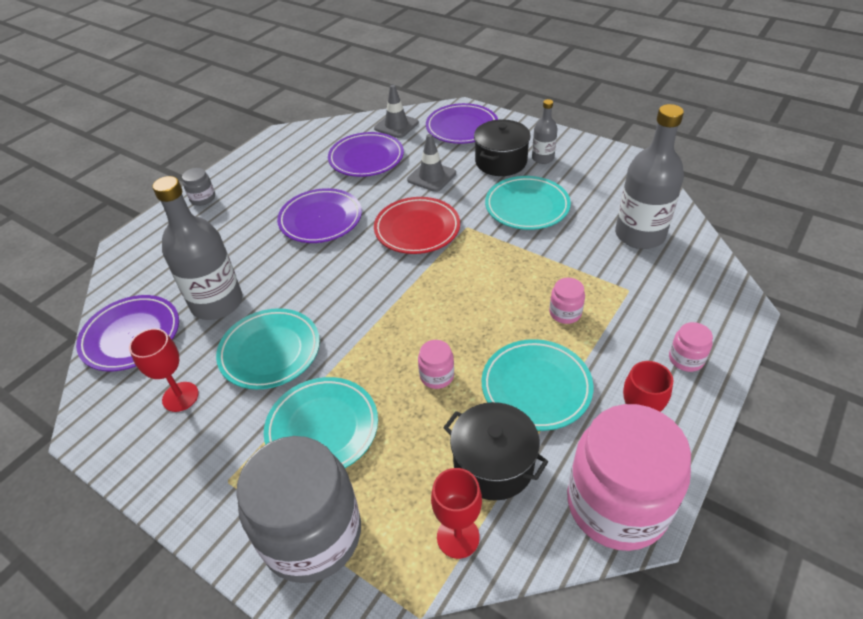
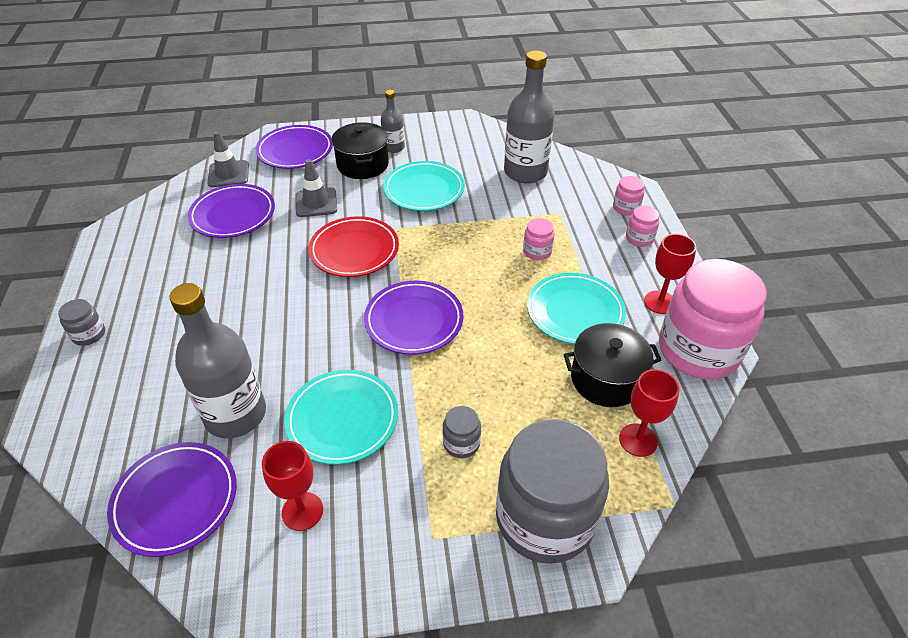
camera: 45 degrees left, 0 degrees up
(320, 219) = (252, 288): purple plate -> purple plate (414, 321)
(322, 428) = (461, 443): turquoise plate -> grey jar
(437, 376) = (501, 348): pink jar -> pink jar (626, 208)

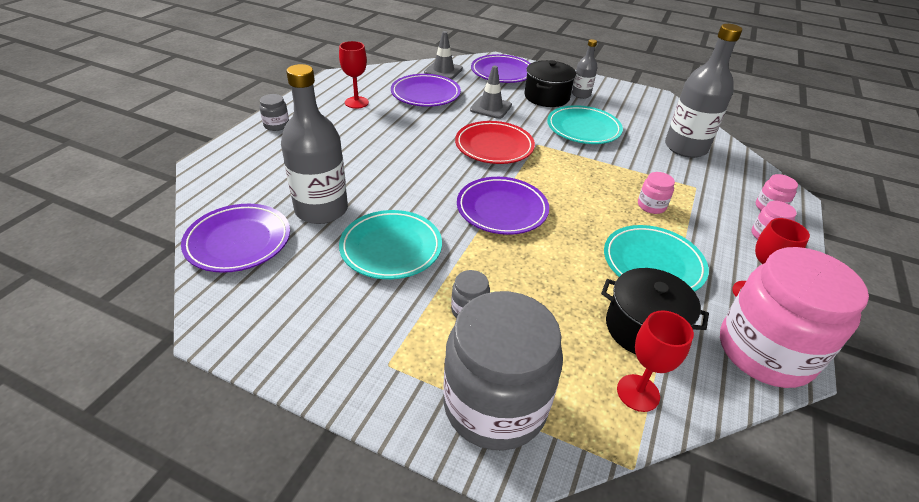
camera: 30 degrees right, 5 degrees down
(302, 511) = (310, 292): red goblet -> red goblet (356, 102)

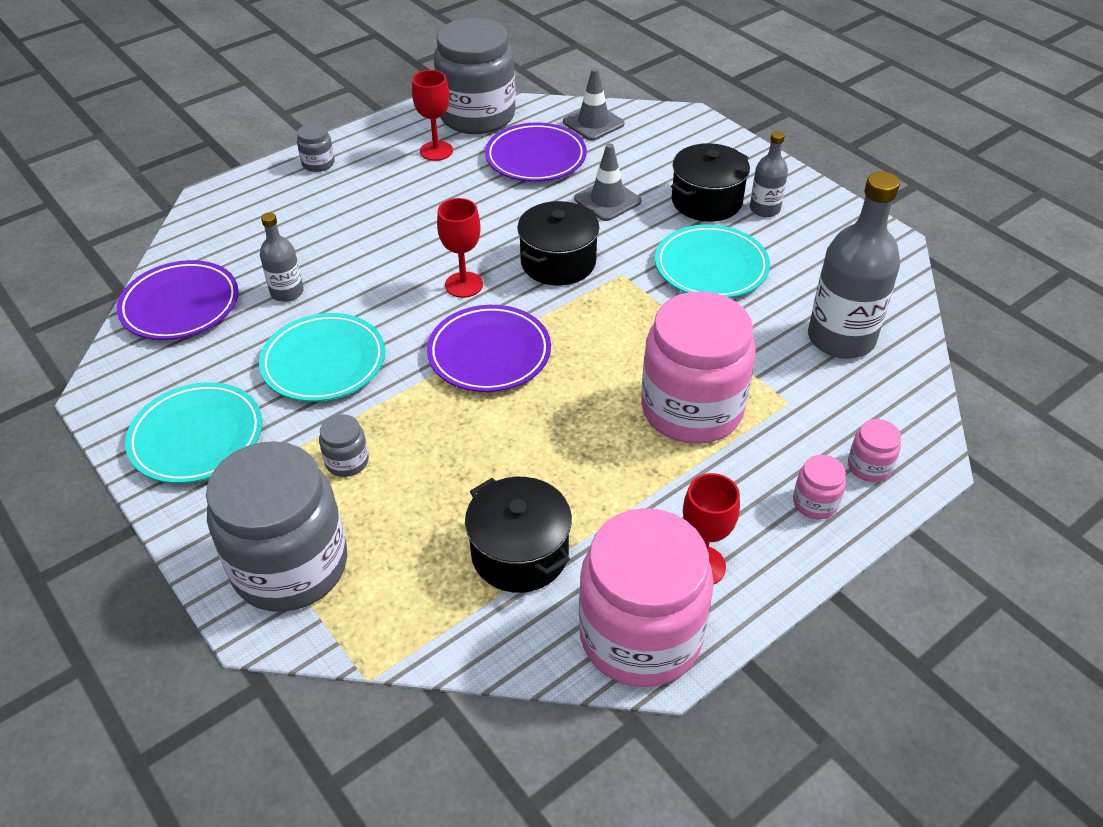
camera: 30 degrees right, 5 degrees up
(321, 209) = (287, 292): grey bottle -> grey bottle, size x0.52
(366, 79) = (477, 116): none -> grey jar
(494, 146) = (558, 262): red plate -> black pot
(502, 73) = (677, 144): purple plate -> none
(638, 393) = (444, 615): red goblet -> red goblet (464, 285)
(651, 206) = (692, 409): pink jar -> pink jar, size x2.45
(653, 264) = (611, 484): turquoise plate -> turquoise plate (197, 437)

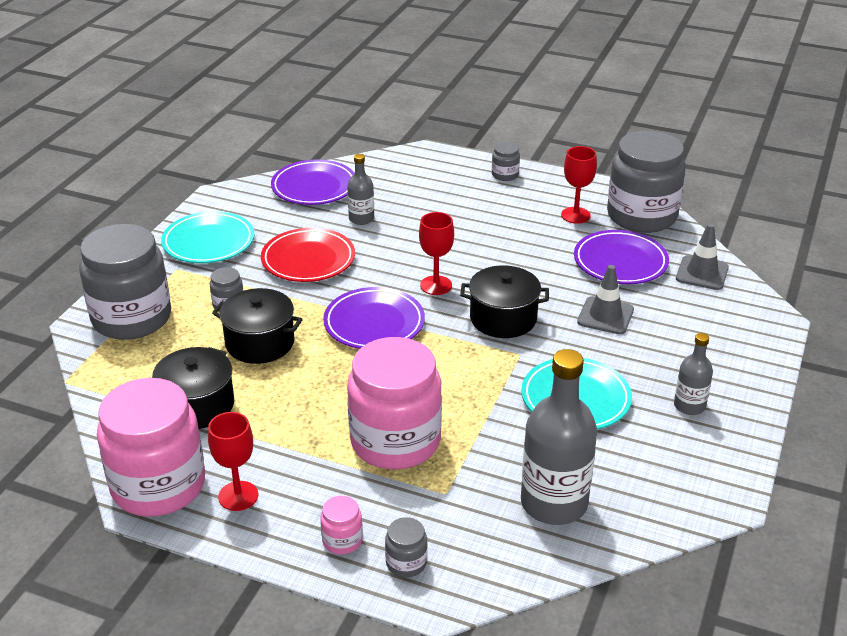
camera: 60 degrees right, 10 degrees down
(324, 362) = (308, 260): turquoise plate -> red plate
(706, 201) = (663, 369): black pot -> black pot (260, 343)
(869, 466) = (406, 563): pink jar -> grey jar

